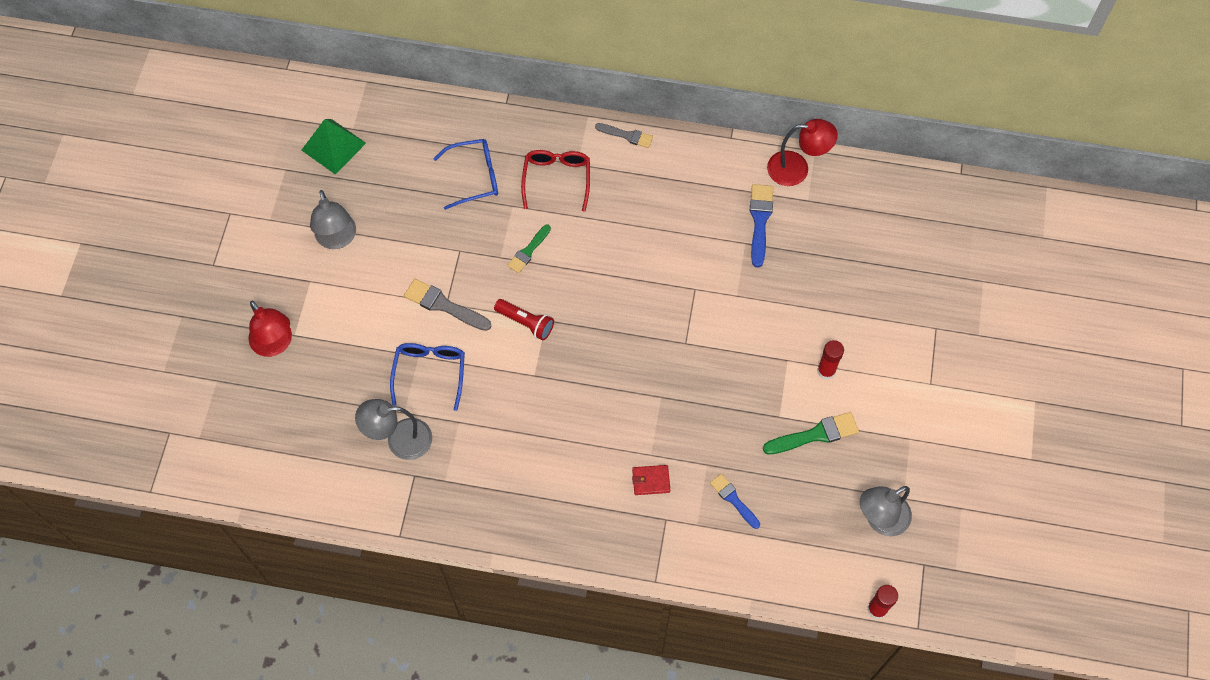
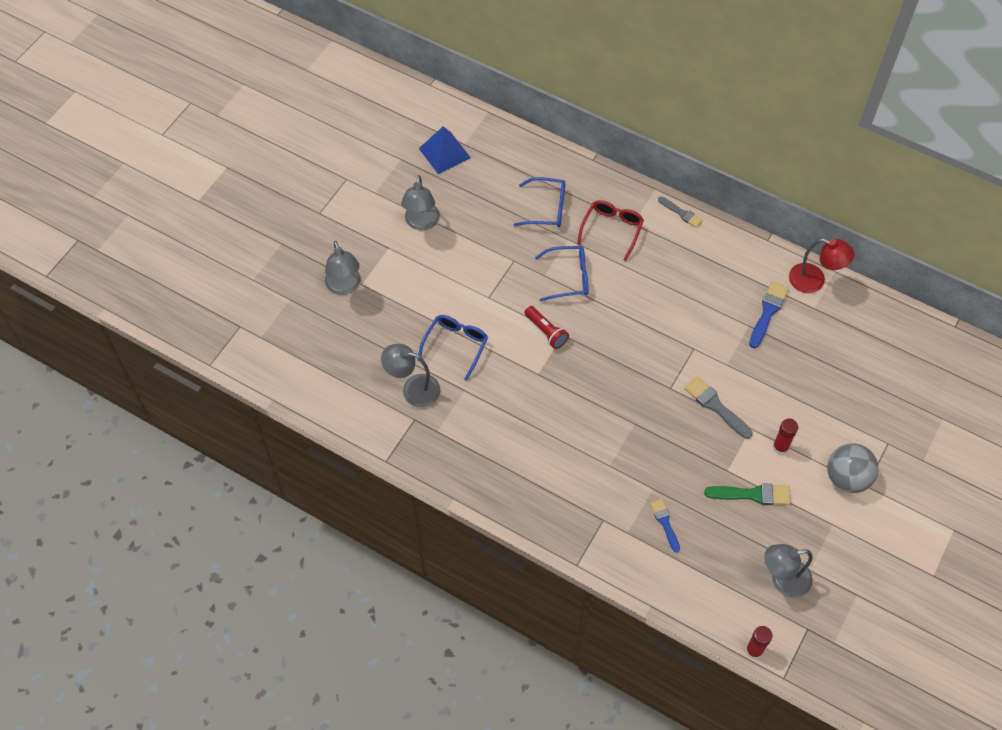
camera: 20 degrees right, 5 degrees down
(275, 344) = (344, 286): red lamp -> grey lamp
(333, 146) = (444, 153): green pyramid -> blue pyramid
(444, 305) = (486, 298): grey brush -> grey brush (715, 406)
(528, 251) = (568, 277): green brush -> blue glasses
(651, 480) = (602, 485): red wallet -> none
(907, 381) = (847, 478): none -> grey ball

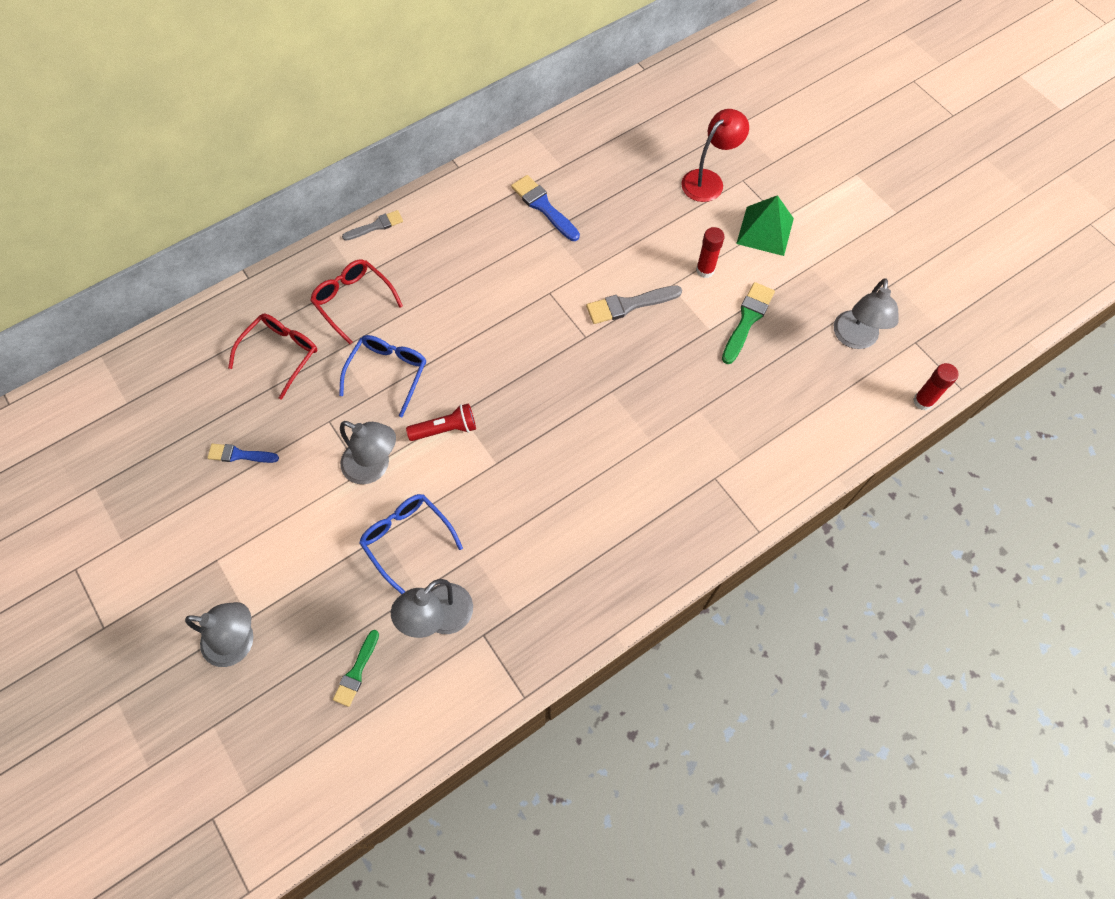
camera: 65 degrees left, 5 degrees up
(357, 358) = (356, 671): none -> green brush
(421, 223) = (206, 503): grey lamp -> grey lamp (374, 467)
(444, 153) = (123, 431): blue pyramid -> none
(546, 208) = (281, 354): blue glasses -> red glasses
(665, 523) = (745, 417): blue brush -> blue brush (239, 455)
(814, 281) = (530, 151): red lamp -> red lamp (708, 180)
(847, 478) = (765, 231): grey ball -> green pyramid

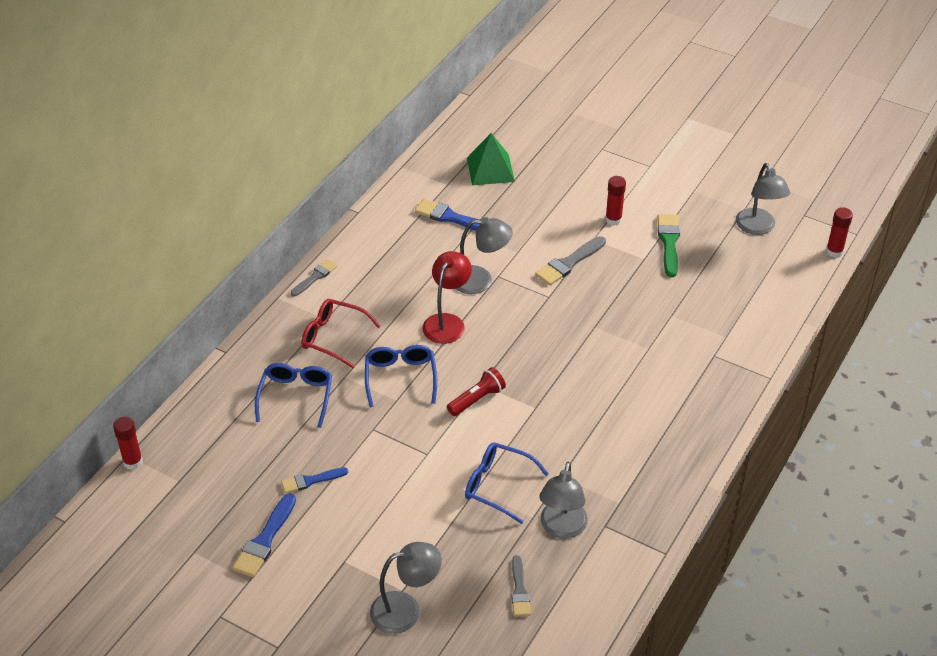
camera: 25 degrees left, 20 degrees down
(100, 365) = (133, 462): none -> red glue stick
(161, 503) = (265, 540): none -> blue brush
(281, 354) = (296, 396): red glasses -> blue glasses
(356, 671) = (519, 590): green brush -> grey brush
(374, 467) = (435, 447): grey lamp -> grey lamp (480, 280)
(708, 180) = (575, 157): red lamp -> red lamp (447, 322)
(765, 231) = (642, 178): green pyramid -> green pyramid (490, 169)

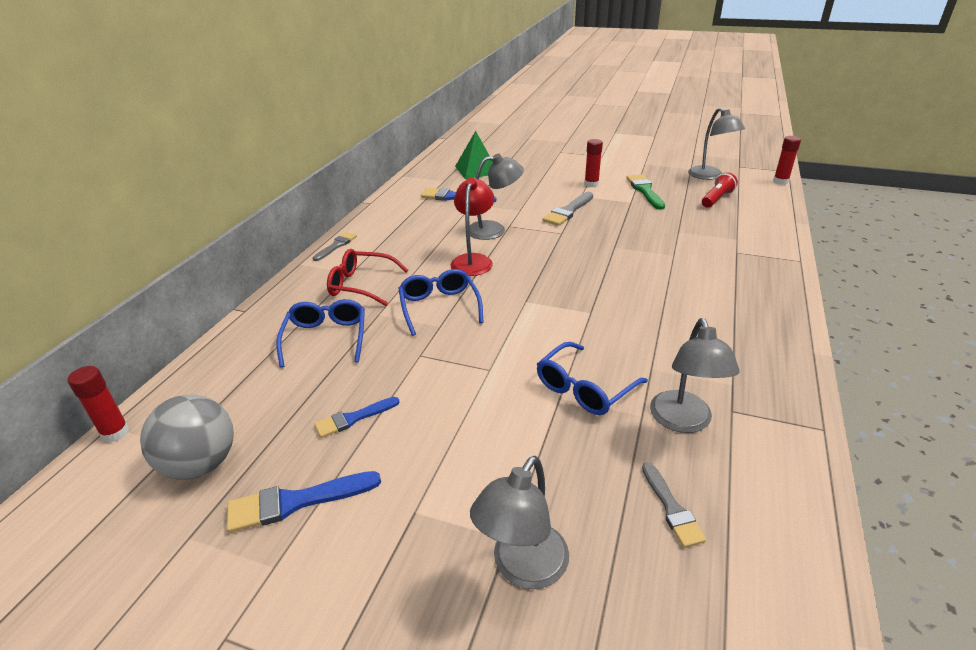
camera: 10 degrees left, 10 degrees down
(198, 499) = (201, 464): none -> grey ball
(265, 540) = (296, 502): blue brush -> blue brush turned 60 degrees clockwise
(406, 610) = (522, 568): grey lamp -> grey lamp turned 150 degrees clockwise
(477, 399) = (527, 313): red flashlight -> red flashlight (717, 199)
(497, 486) = (584, 388): blue glasses -> blue glasses turned 60 degrees counterclockwise

